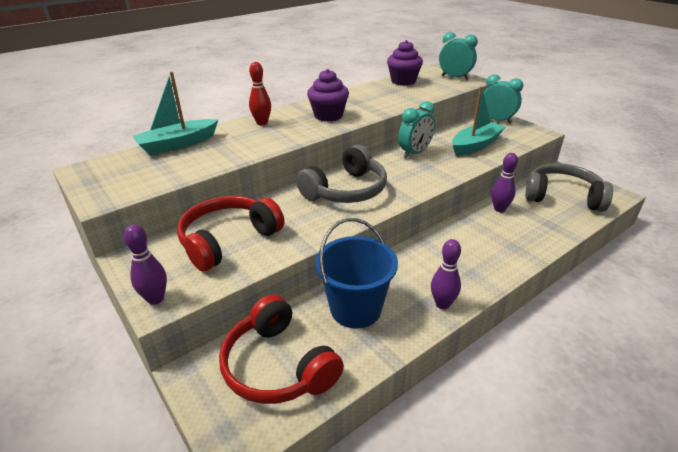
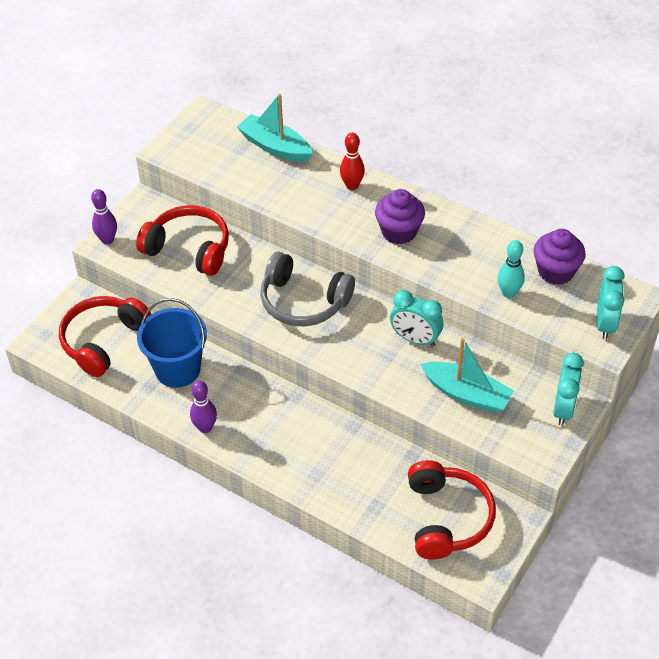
camera: 70 degrees right, 15 degrees up
(414, 95) = (508, 293): none -> turquoise bowling pin
(499, 209) = (387, 456): purple bowling pin -> none
(562, 196) = (447, 518): grey headphones -> red headphones

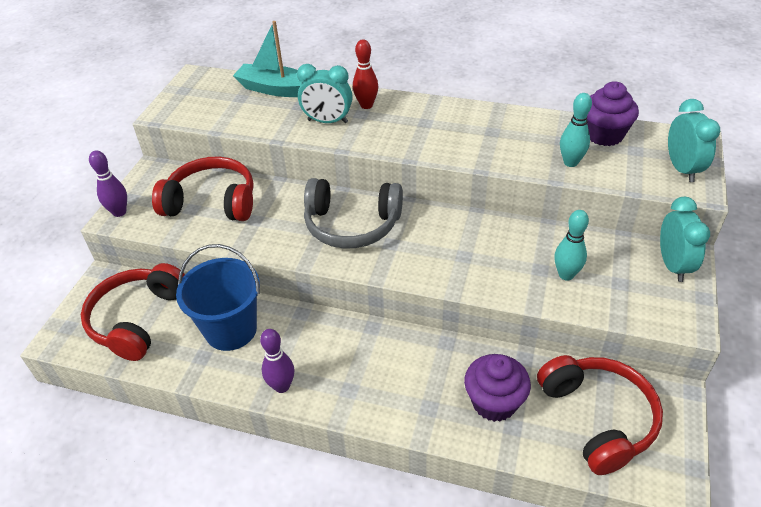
camera: 15 degrees left, 5 degrees down
(399, 232) = (432, 133): purple cupcake -> purple cupcake (494, 402)
(415, 339) = (485, 234): turquoise clock -> turquoise clock (327, 121)
(466, 394) = (566, 275): turquoise boat -> turquoise bowling pin

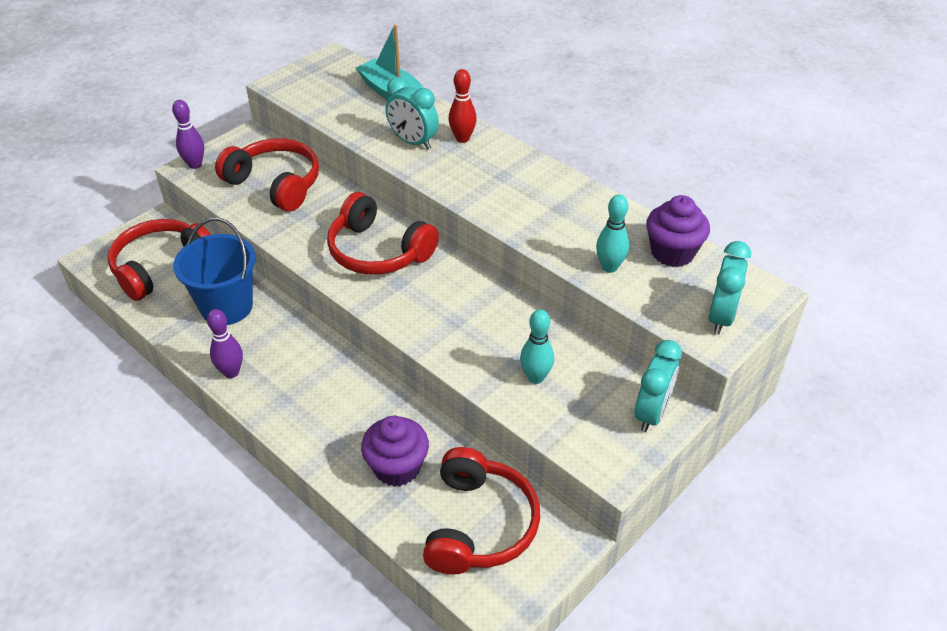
camera: 25 degrees right, 0 degrees up
(352, 225) = (378, 251): grey headphones -> red headphones

